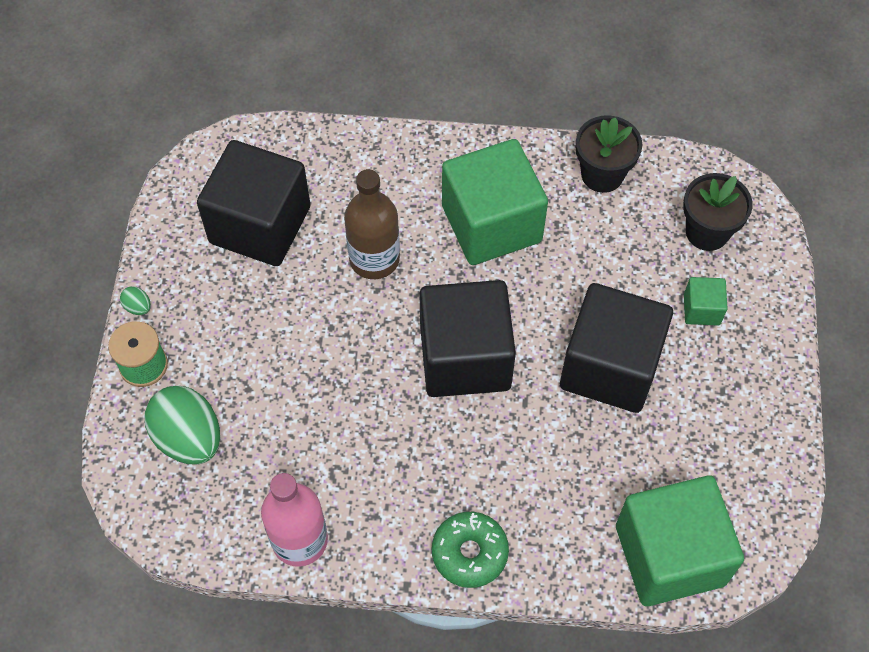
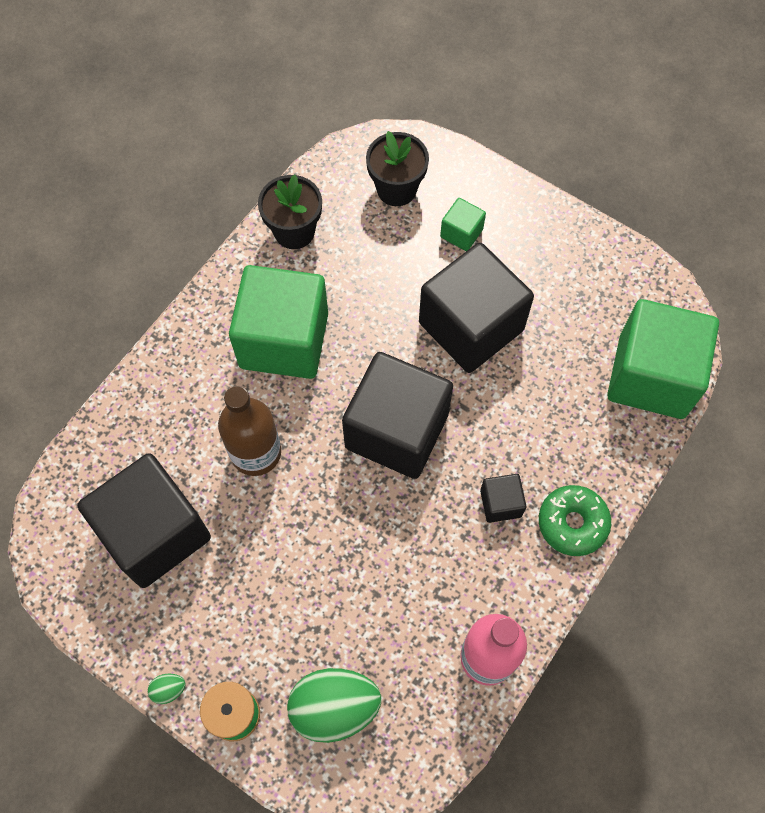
camera: 60 degrees left, 5 degrees up
(450, 480) = (500, 503): none -> black cube

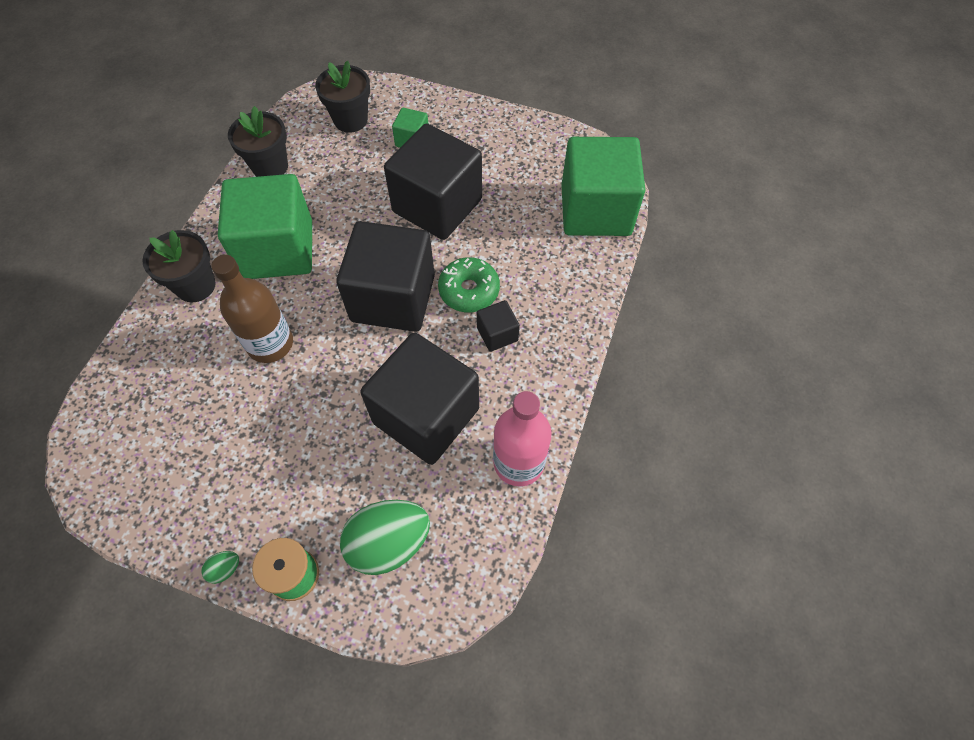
camera: 15 degrees left, 5 degrees down
(155, 532) = (187, 432): black cube -> black cube (426, 415)
(189, 363) = (195, 286): none -> black flower pot
(572, 523) = (562, 335): green donut -> green donut (469, 290)

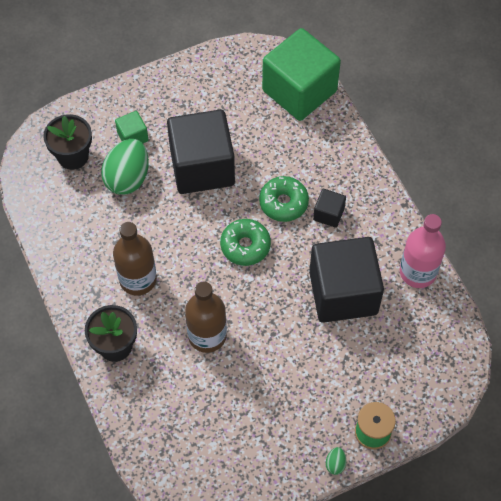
camera: 45 degrees left, 0 degrees up
(270, 167) = (60, 233): black flower pot -> none
(278, 250) = (138, 279): green cube -> brown bottle
(389, 543) = (400, 371): green egg -> green egg (127, 178)
(393, 298) = (245, 246): black cube -> green donut

